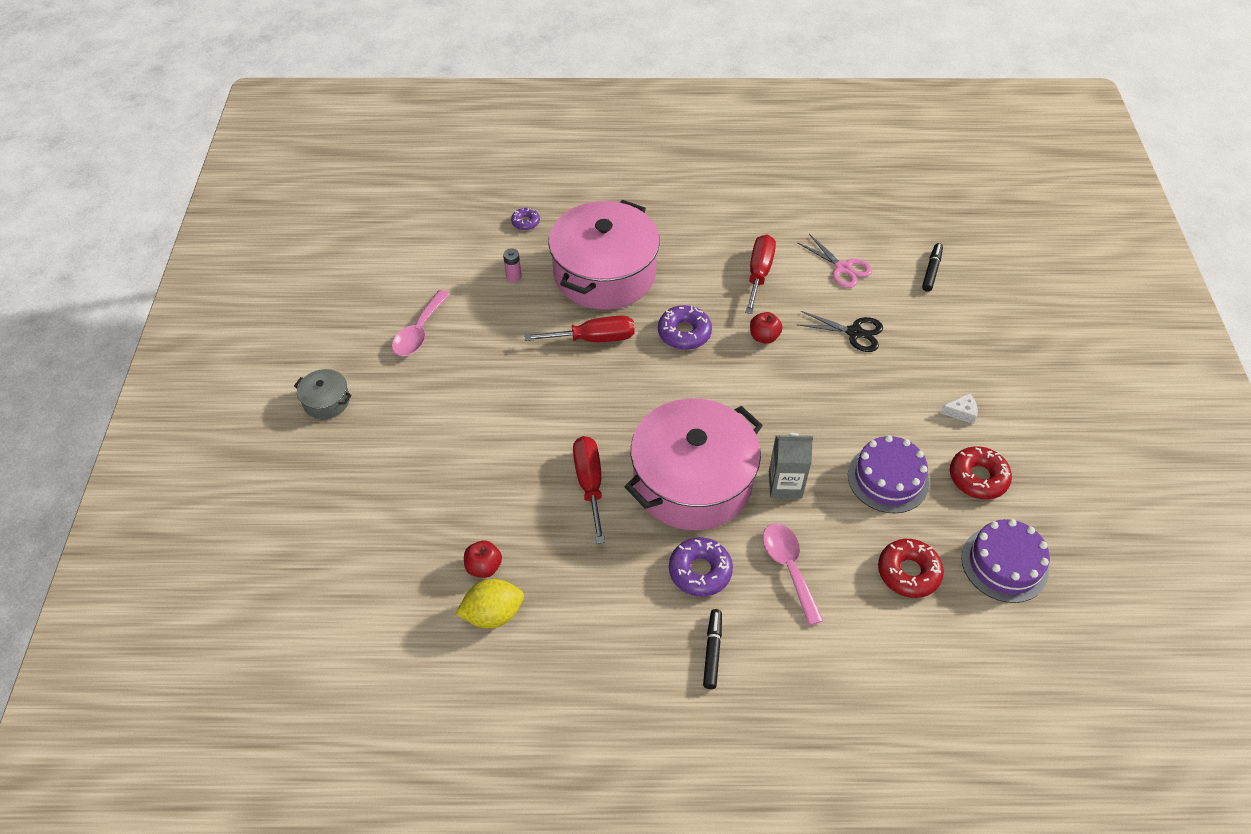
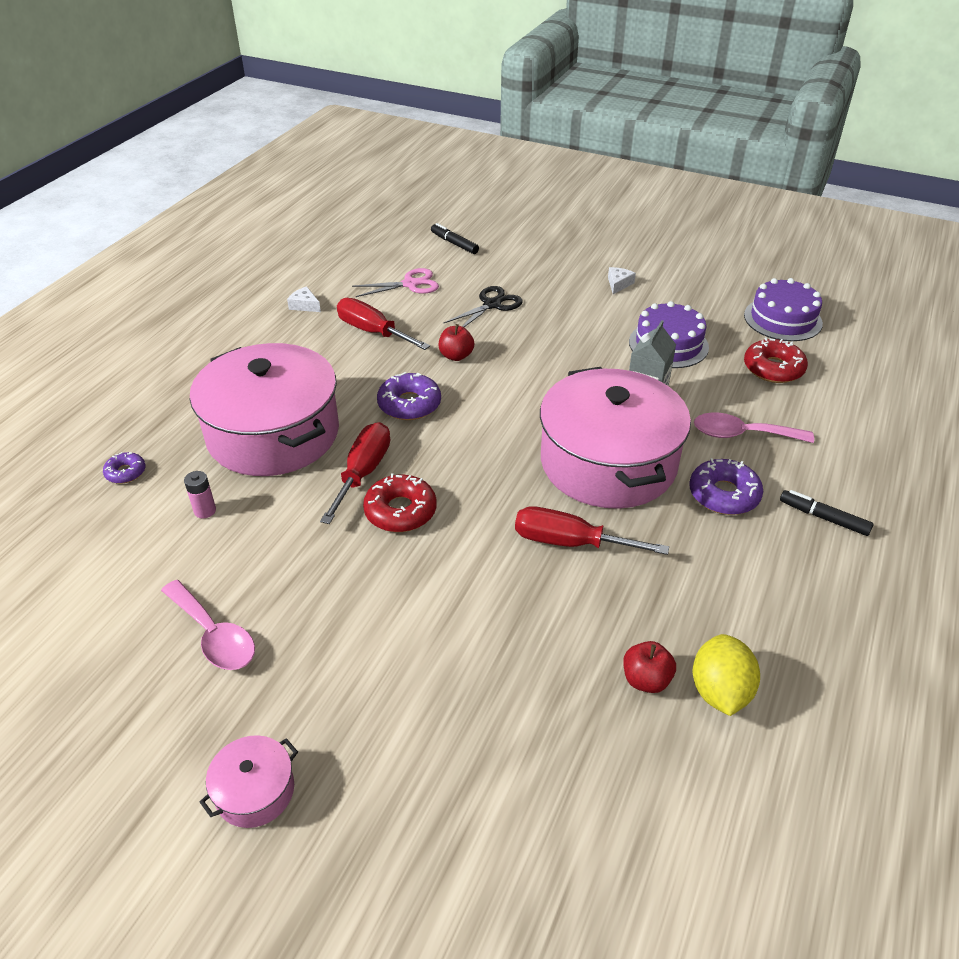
camera: 65 degrees left, 10 degrees down
(326, 401) = (255, 791): grey pot -> pink pot
(763, 219) = (305, 305): none -> white cheese
(978, 478) = (691, 300): red donut -> red donut (400, 511)

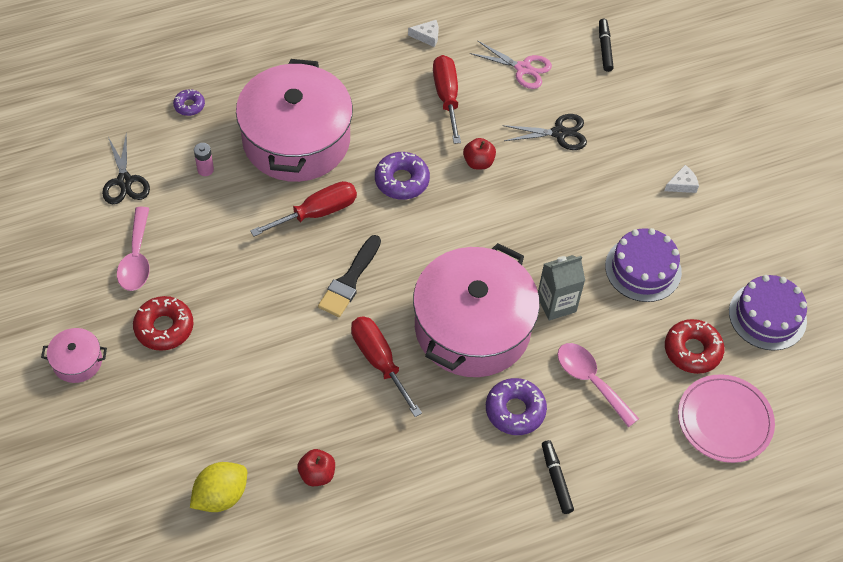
camera: 40 degrees right, 15 degrees up
(120, 577) = (125, 181): none -> black scissors
(305, 305) = (427, 36): white cheese -> white cheese turned 105 degrees clockwise
(400, 511) = (309, 258): red donut -> red donut (164, 327)
(460, 502) = (349, 280): none -> black brush
(719, 691) = (346, 515): yellow lemon -> yellow lemon (221, 496)
(858, 394) = (724, 420): none -> pink plate

